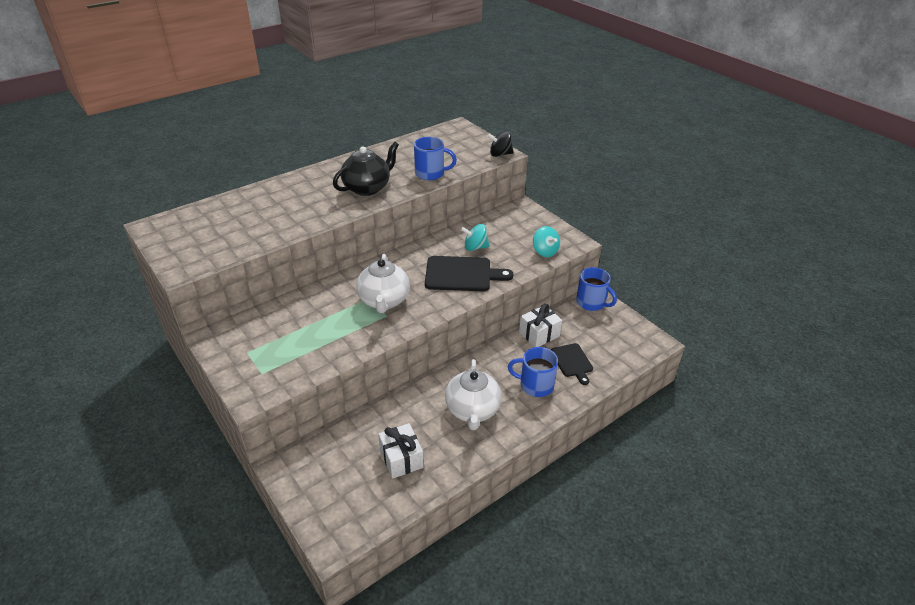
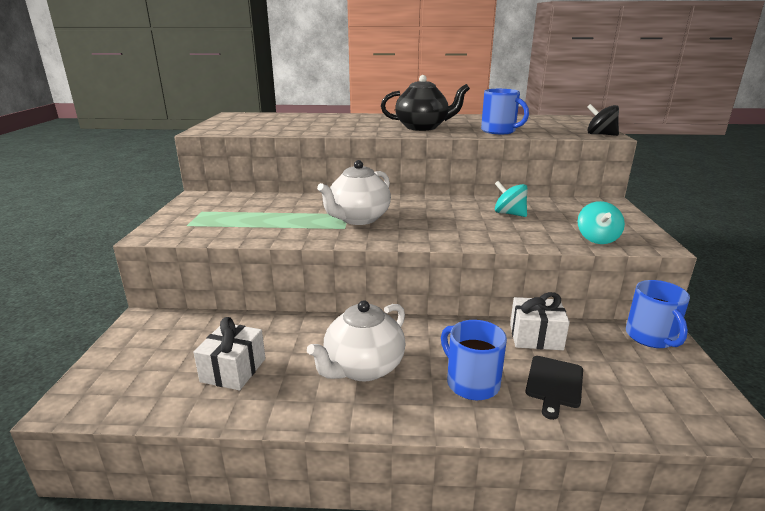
camera: 40 degrees right, 15 degrees down
(462, 274) = (465, 226): black cutting board -> none

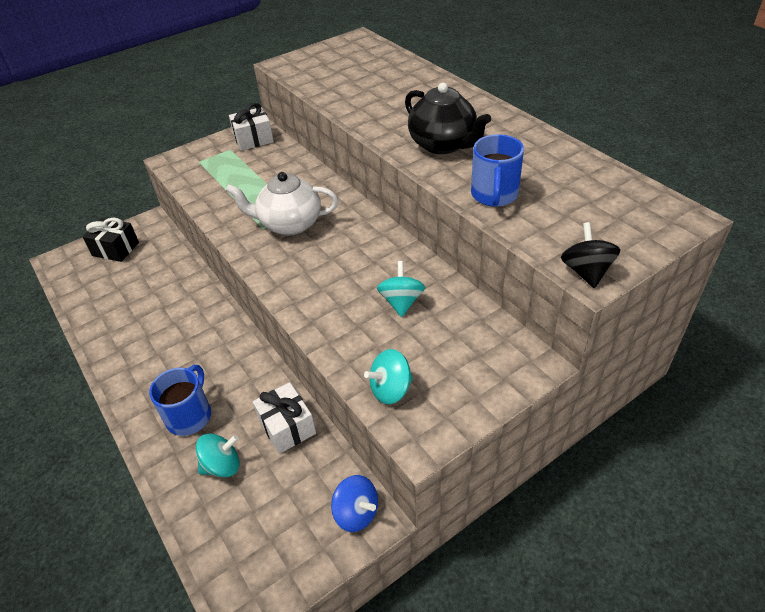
camera: 55 degrees right, 20 degrees up
(142, 353) = (116, 249): none -> black gift
(233, 370) = (125, 295): white gift -> white gift (253, 139)
(363, 368) = (168, 350): white teapot -> none
(554, 384) = (222, 465): black cutting board -> turquoise spinning top
(651, 337) = (356, 513): blue mug -> blue spinning top

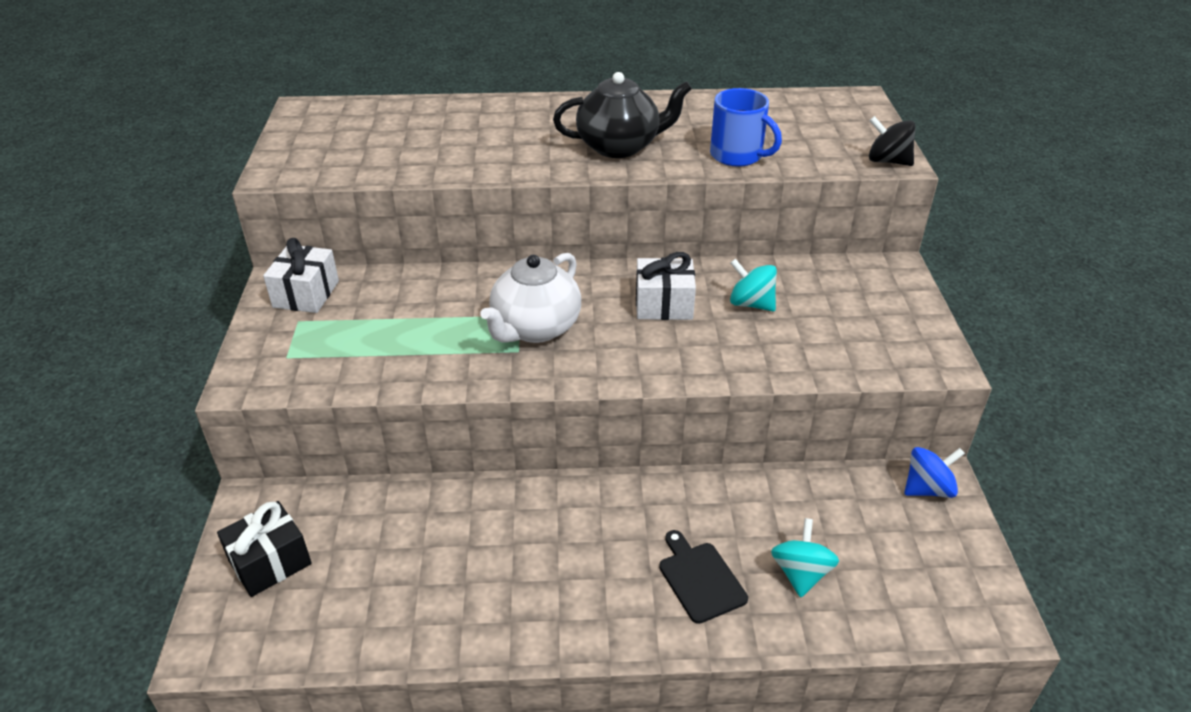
camera: 60 degrees left, 5 degrees down
(190, 415) = (700, 579): blue mug -> black cutting board
(287, 427) = (782, 498): white gift -> white gift (663, 304)
(390, 389) = (867, 357): turquoise spinning top -> none

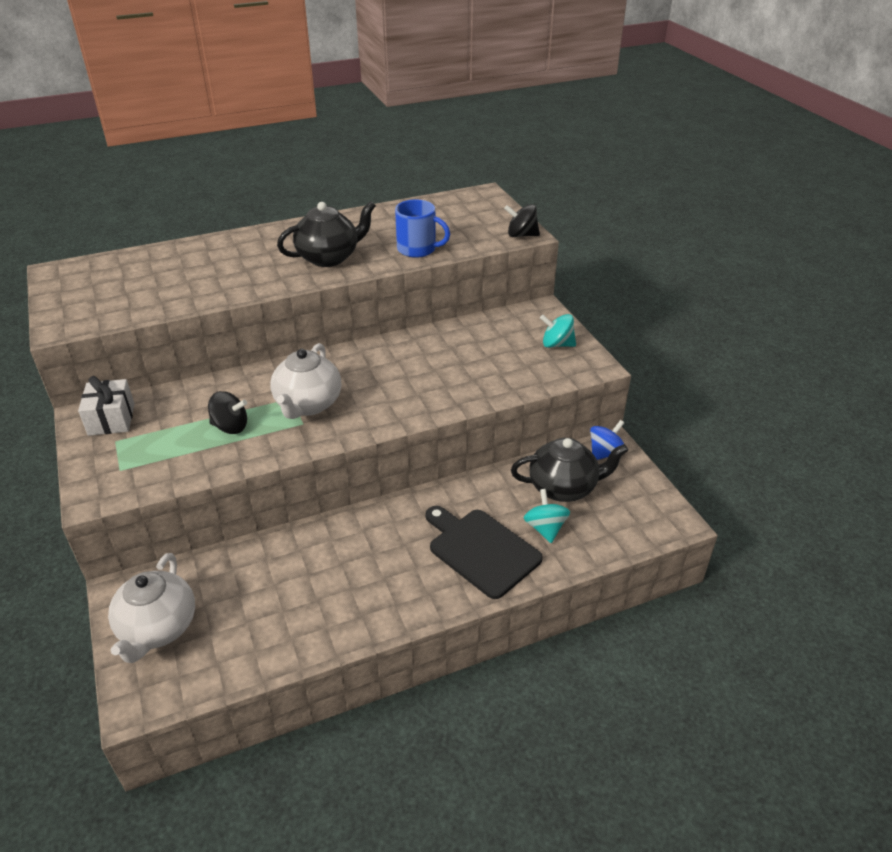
camera: 20 degrees left, 0 degrees up
(270, 562) = (158, 628): black gift -> white teapot
(432, 334) = (230, 427): none -> black spinning top
(663, 304) = (395, 367): white gift -> none
(700, 579) = (481, 550): black cutting board -> black cutting board, size x1.66
(751, 304) = (456, 354): turquoise spinning top -> turquoise spinning top (557, 344)
(848, 522) = (563, 487): none -> black teapot

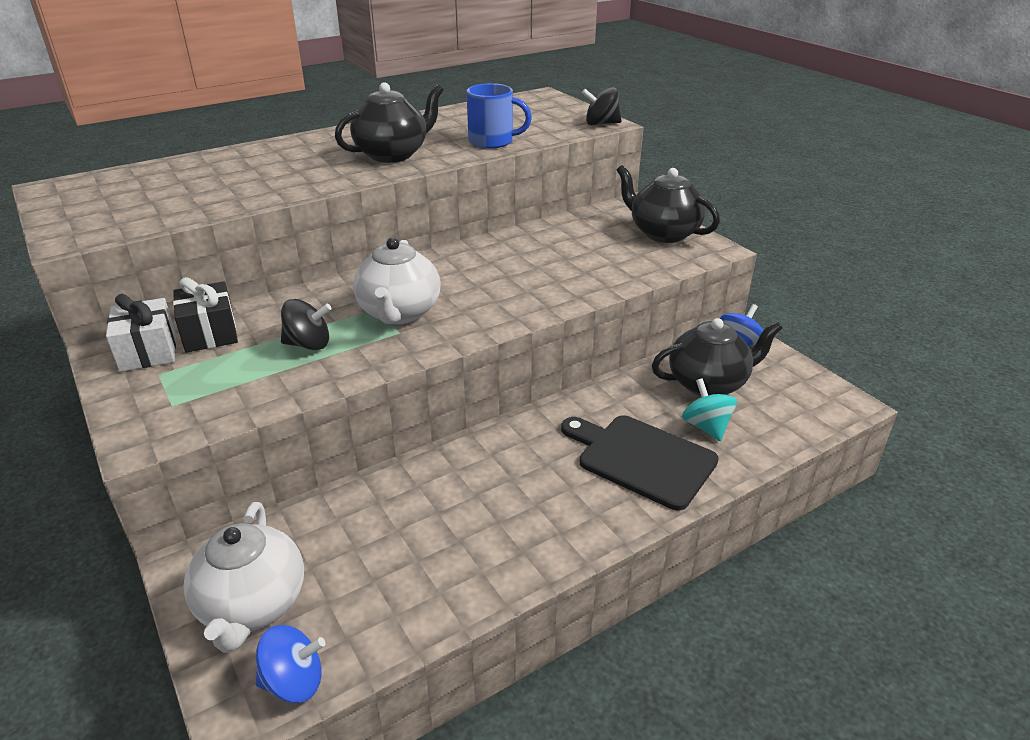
camera: 10 degrees left, 5 degrees down
(160, 407) = (210, 333): none -> black gift
(174, 689) = (294, 682): none -> blue spinning top
(557, 344) = (663, 233): turquoise spinning top -> black teapot

